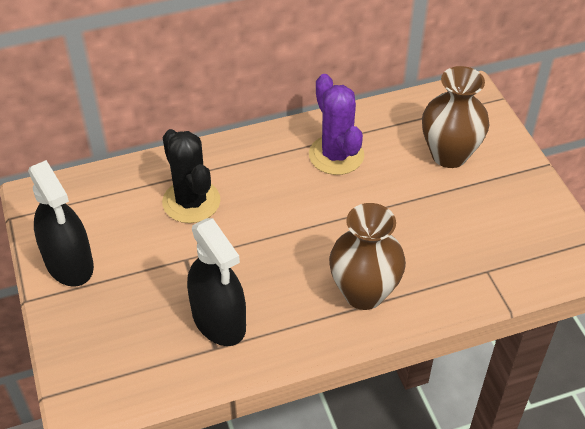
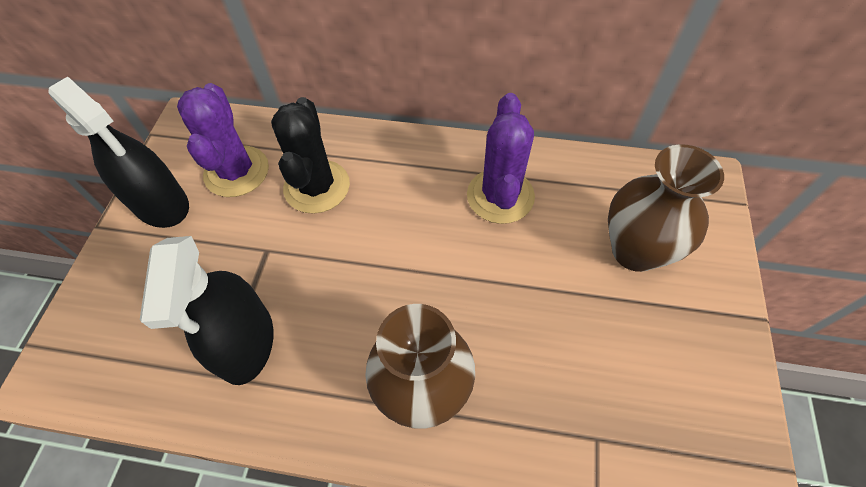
camera: 30 degrees right, 10 degrees up
(69, 263) = (161, 204): black spray bottle -> black spray bottle turned 45 degrees counterclockwise
(115, 216) = (236, 171): none -> purple cactus

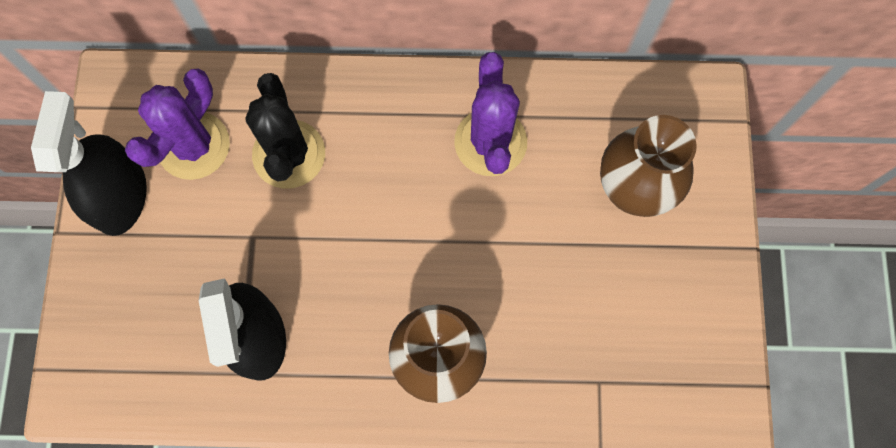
camera: 10 degrees left, 15 degrees up
(161, 204) = (120, 196): black spray bottle -> black spray bottle turned 120 degrees counterclockwise
(236, 171) = (193, 146): purple cactus -> purple cactus turned 45 degrees clockwise

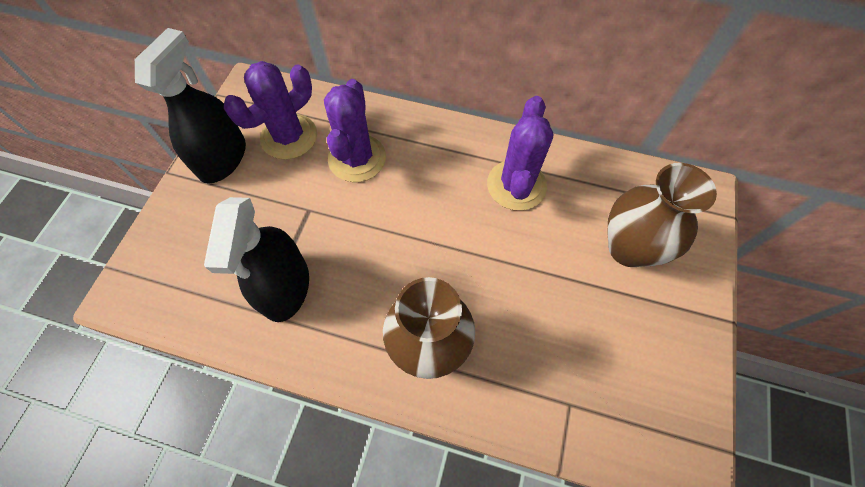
camera: 15 degrees right, 10 degrees down
(289, 154) = (357, 158): black cactus -> purple cactus

